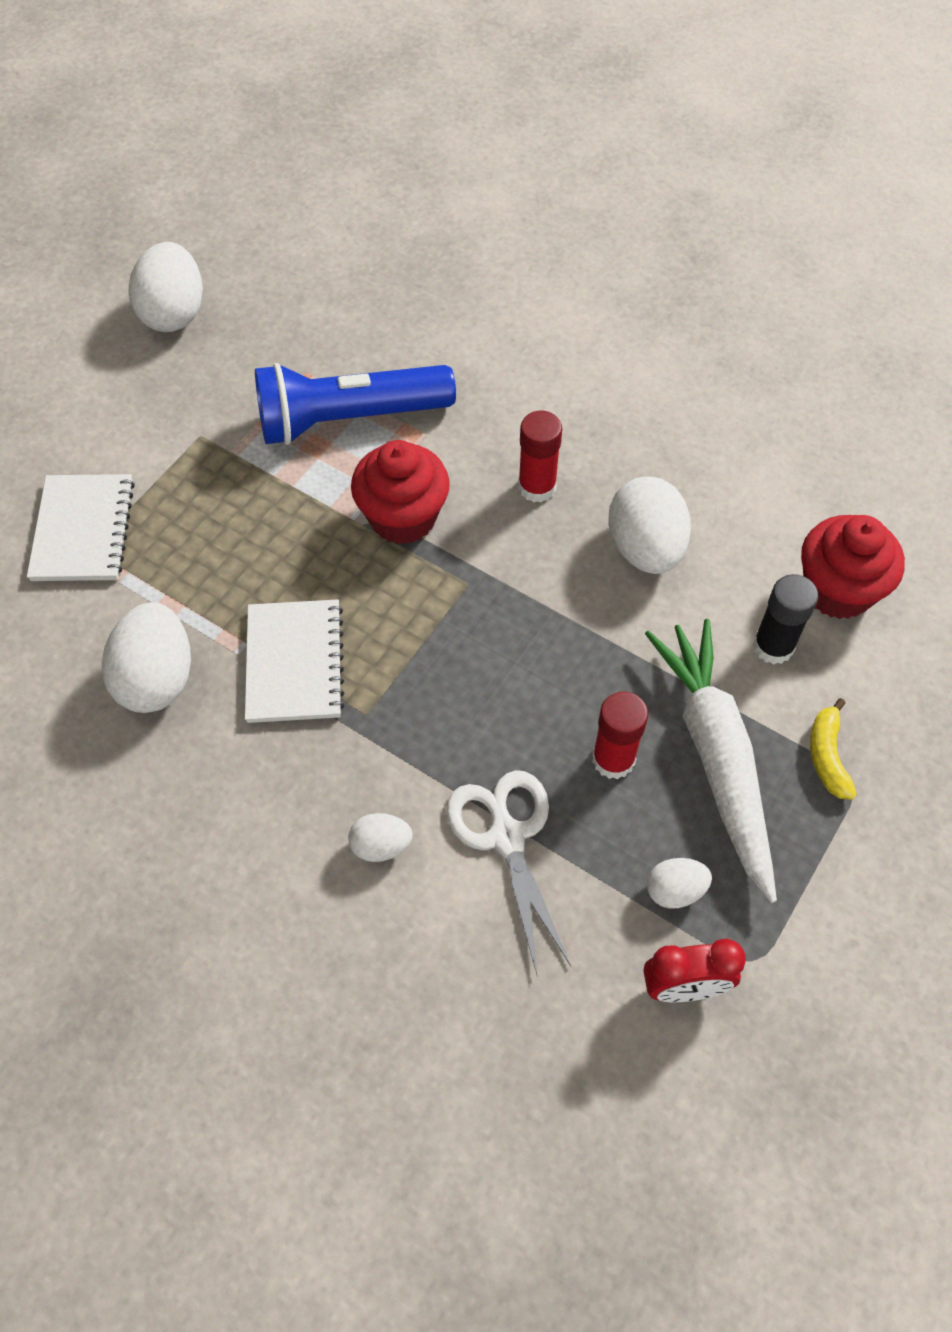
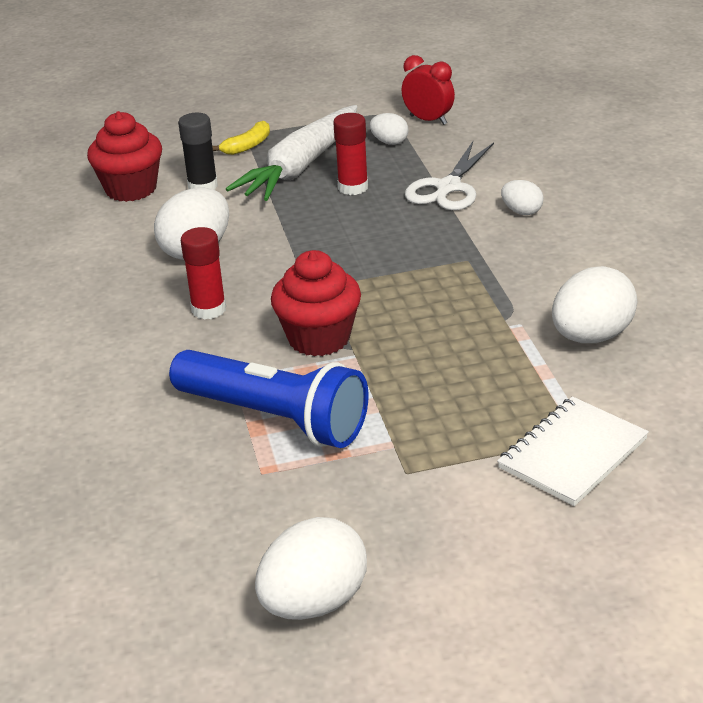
camera: 135 degrees left, 25 degrees down
(294, 663) = (486, 301): white notebook -> none

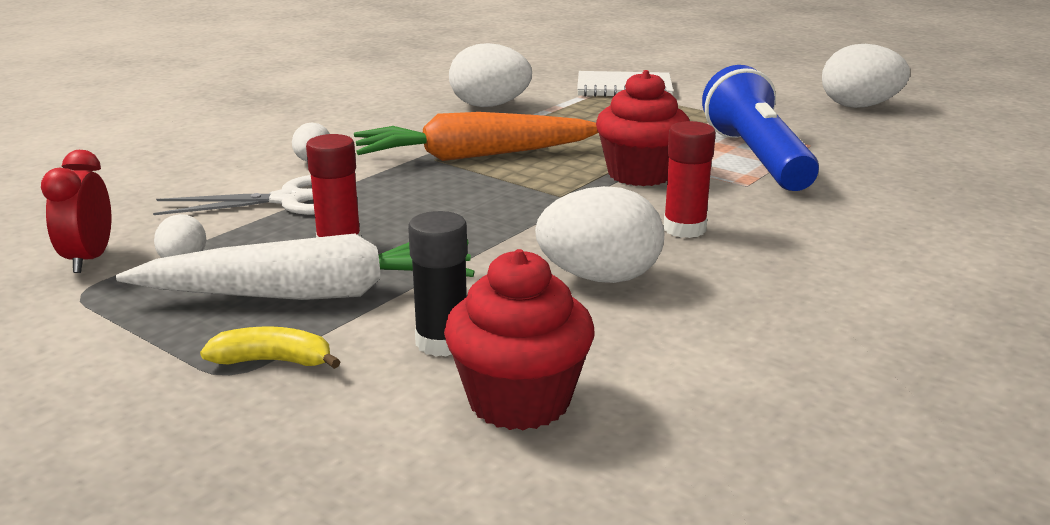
camera: 130 degrees left, 10 degrees down
(452, 280) = (476, 156): none -> orange carrot

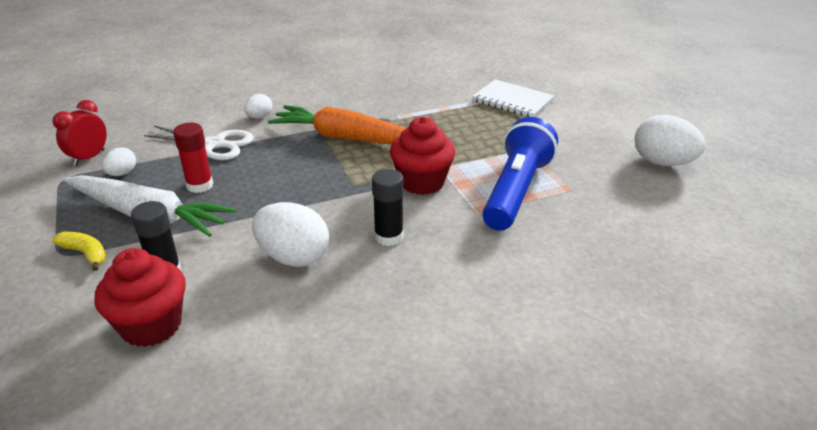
camera: 30 degrees right, 10 degrees up
(489, 106) = (407, 96): white egg -> none
(684, 229) = (388, 237): red glue stick -> black glue stick

